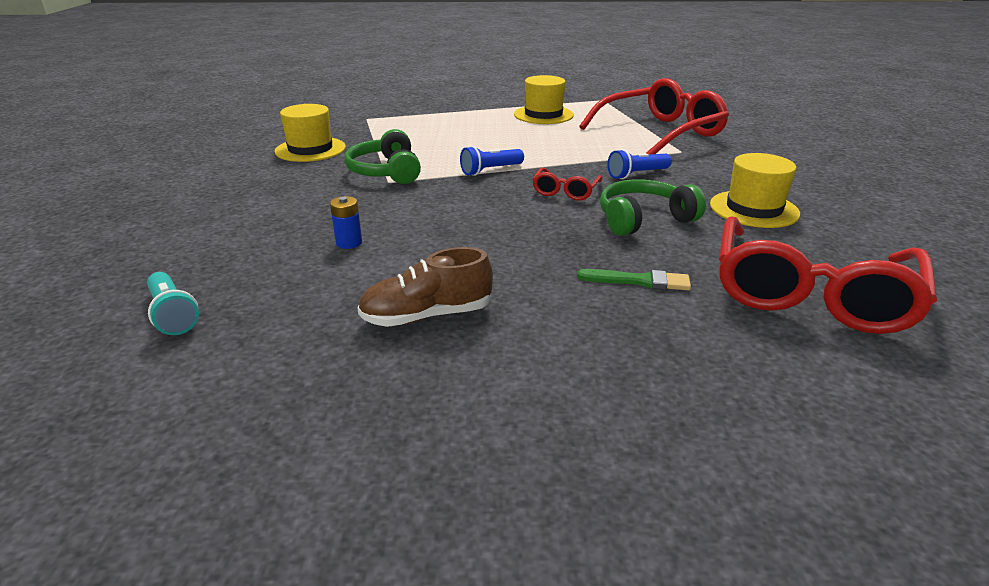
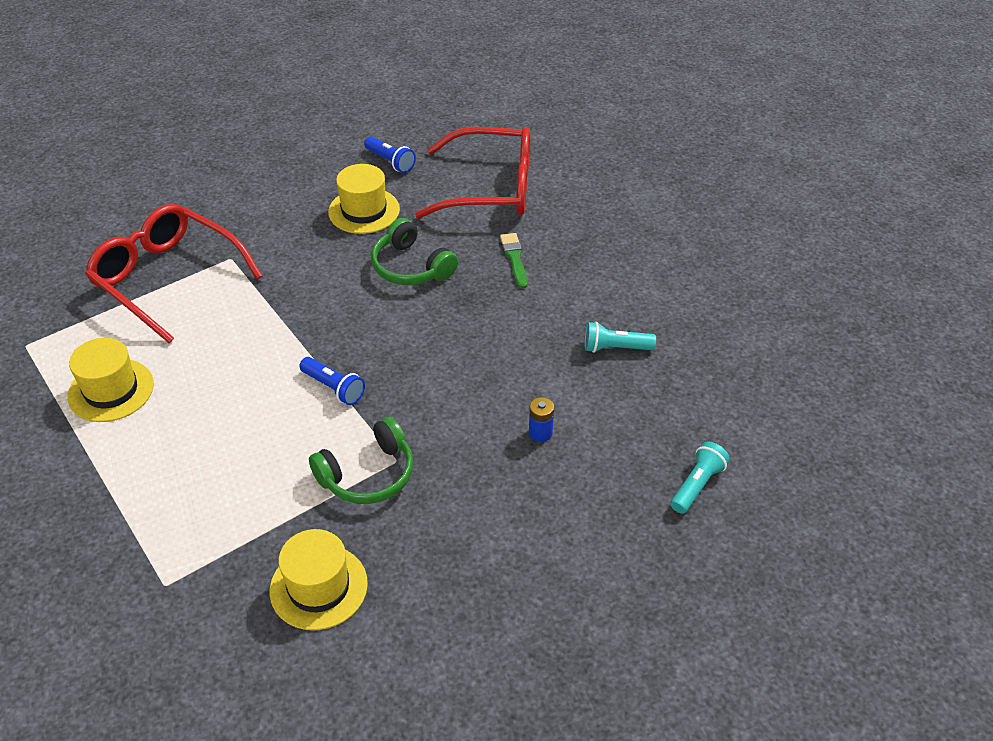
camera: 110 degrees left, 15 degrees up
(426, 316) = (615, 348): brown shoe -> turquoise flashlight
(565, 191) = (369, 322): red glasses -> none
(637, 174) = (308, 282): blue flashlight -> blue flashlight (390, 162)

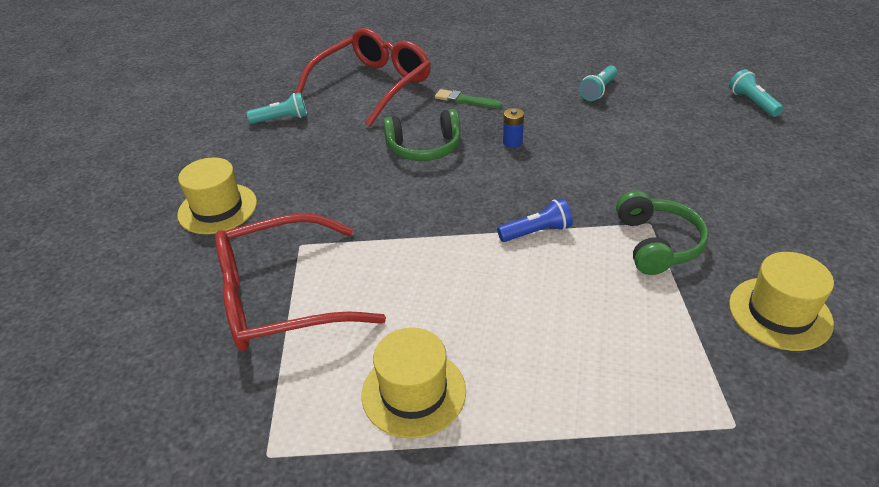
camera: 55 degrees left, 5 degrees down
(364, 211) = (327, 150): yellow hat -> yellow hat (217, 208)
(390, 162) = (281, 119): blue flashlight -> turquoise flashlight
(540, 433) = (663, 146): blue battery -> blue battery (512, 142)

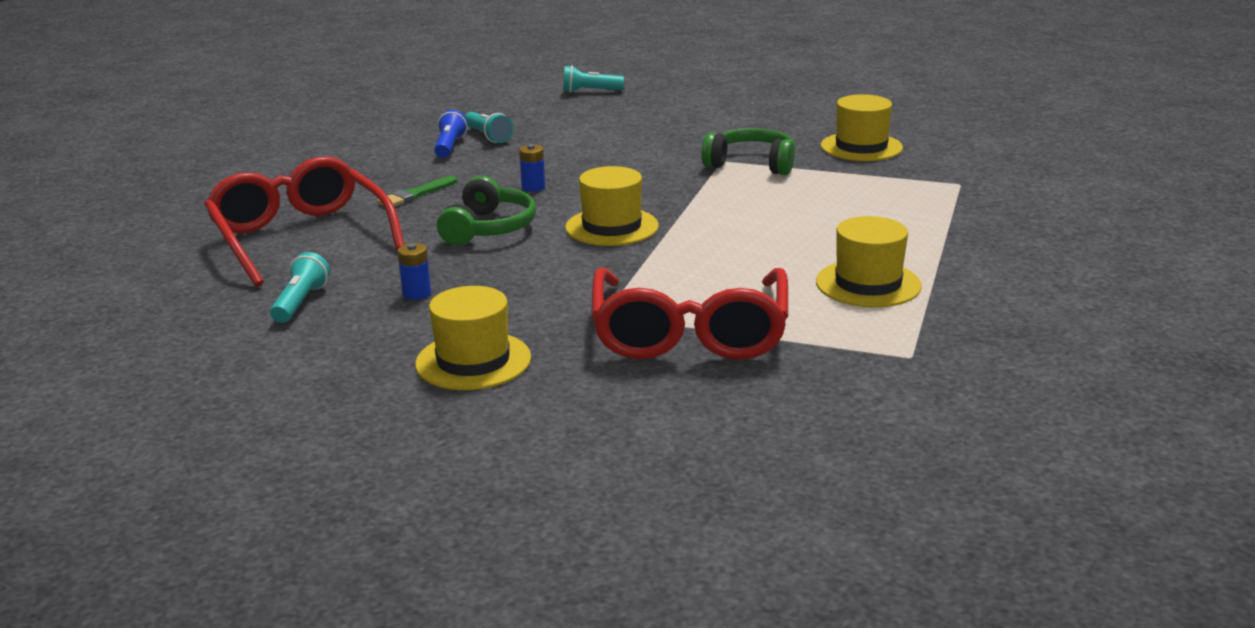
camera: 70 degrees left, 15 degrees down
(307, 154) = (417, 293): none -> blue battery
(459, 202) = (612, 227): none -> yellow hat
(536, 232) = (693, 203): blue flashlight -> blue flashlight (449, 146)

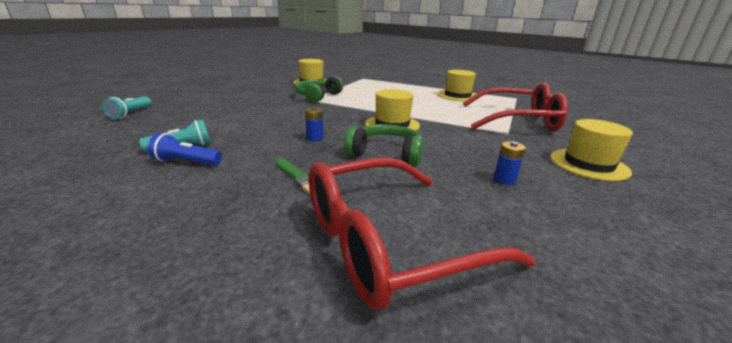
camera: 85 degrees left, 0 degrees up
(300, 302) = (549, 234): turquoise flashlight -> none

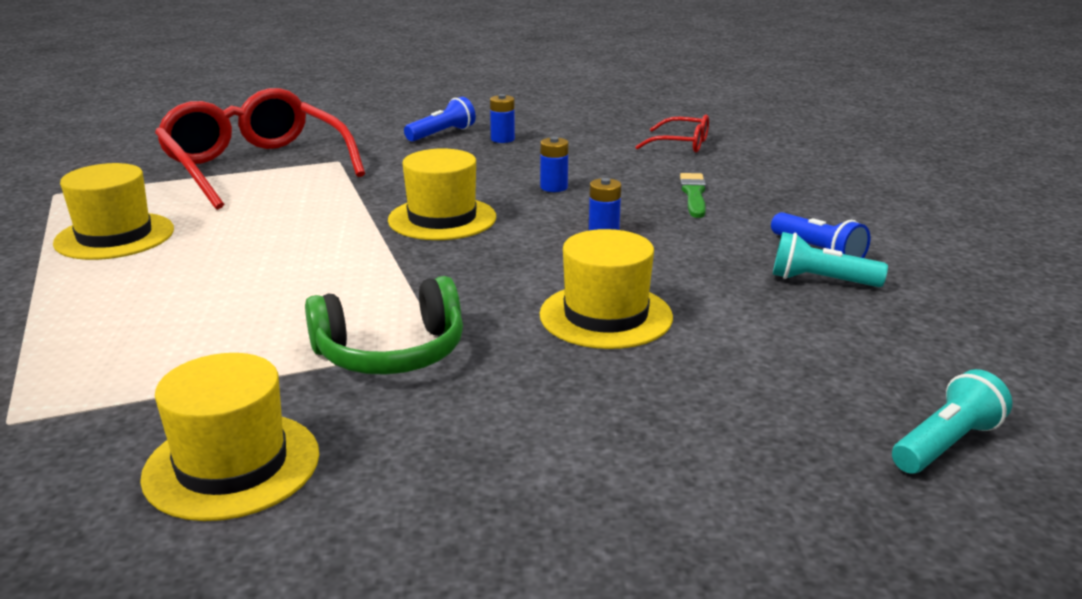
camera: 135 degrees left, 0 degrees up
(386, 154) = (554, 187): green headphones -> blue battery
(388, 242) = (681, 144): red glasses -> red glasses, size x0.45
(541, 168) = (442, 134): none -> blue flashlight
(588, 164) = (388, 123): yellow hat -> yellow hat (606, 316)

